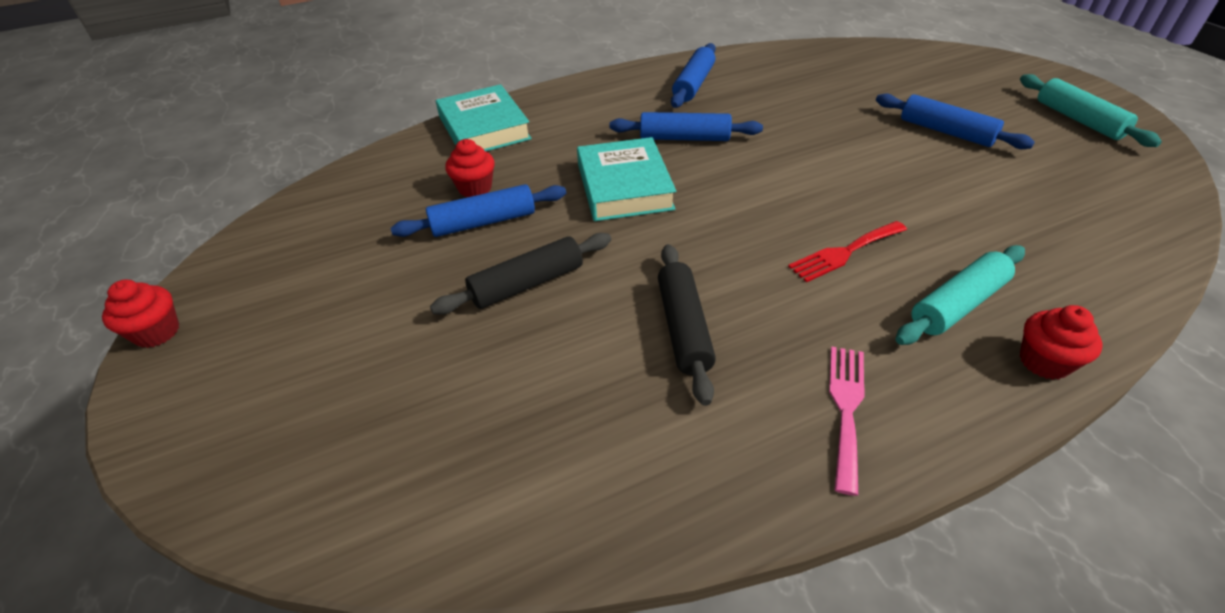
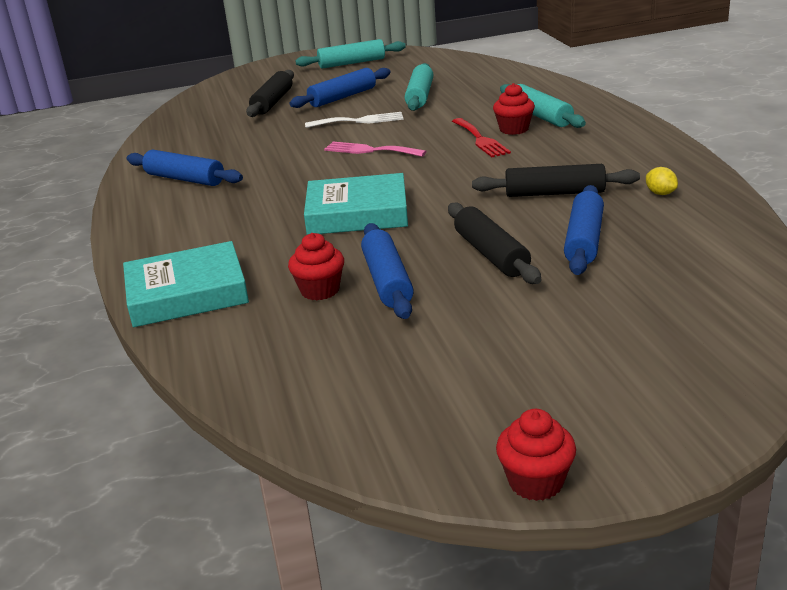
camera: 80 degrees left, 15 degrees down
(684, 138) = (288, 186): blue rolling pin -> blue rolling pin (584, 240)
(692, 440) = (660, 193): none -> yellow lemon
(846, 408) = (629, 151): pink fork -> pink fork (370, 150)
(872, 154) = (359, 121): none -> white fork
(906, 91) = (272, 102): none -> black rolling pin
(982, 187) = (419, 96): none -> turquoise rolling pin
(1044, 362) = (590, 103): red cupcake -> red cupcake (514, 129)

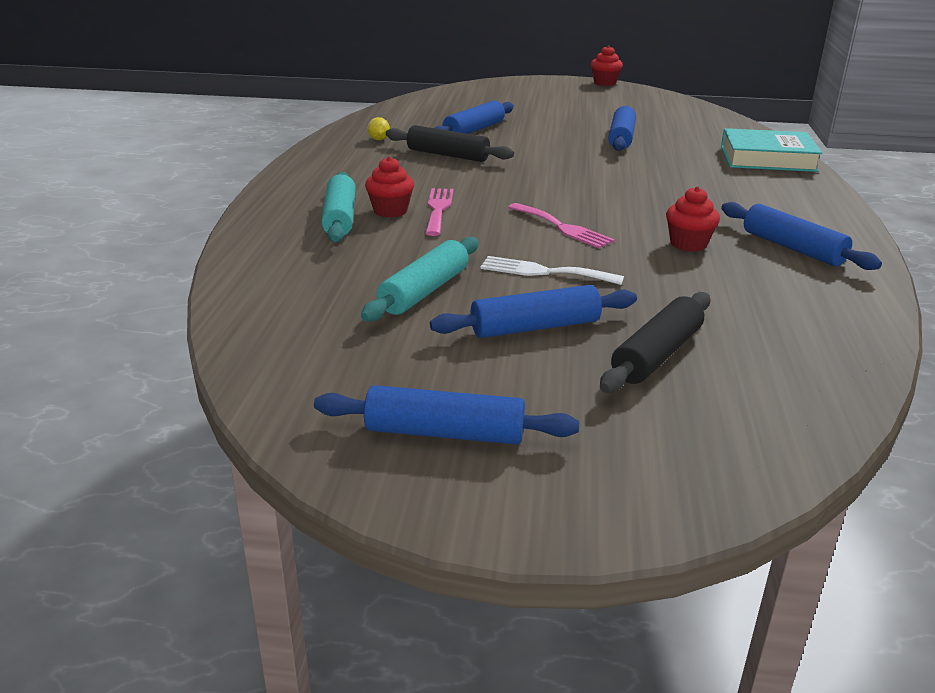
camera: 160 degrees left, 0 degrees up
(320, 290) = (669, 142): red cupcake -> red cupcake (688, 244)
(351, 63) = (444, 433): turquoise rolling pin -> blue rolling pin
(357, 213) = (616, 176): turquoise book -> none
(480, 139) = (438, 209): red fork -> pink fork
(491, 254) = (540, 136): black rolling pin -> none

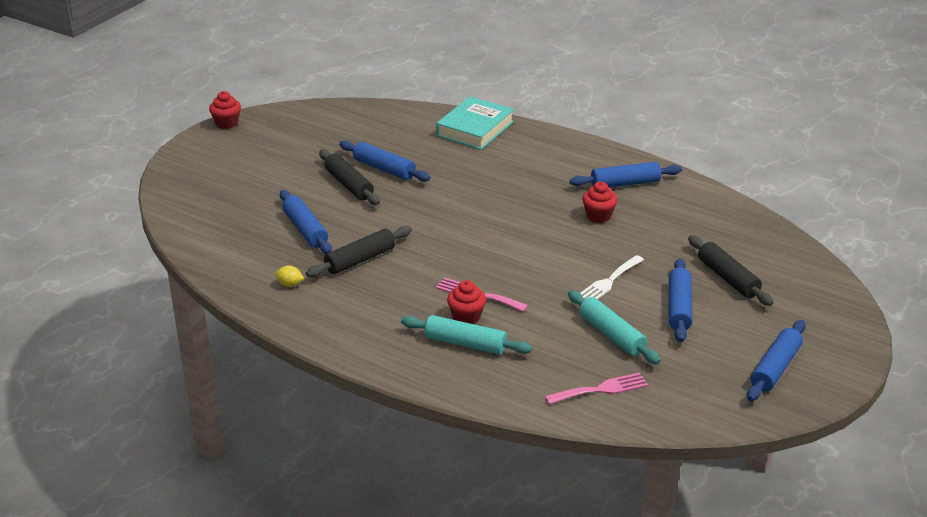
camera: 65 degrees left, 5 degrees up
(562, 227) = (544, 253): pink fork -> pink fork (601, 389)
(571, 131) = (349, 185): none -> black rolling pin

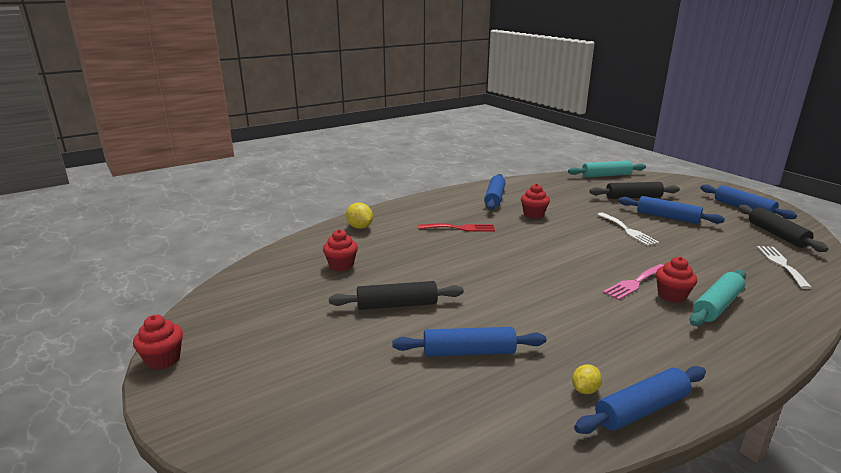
camera: 65 degrees left, 10 degrees down
(360, 259) = (550, 330): black rolling pin -> black rolling pin (776, 235)
(384, 169) = (384, 280): blue rolling pin -> blue rolling pin (641, 409)
(393, 143) = (341, 265): none -> red cupcake
(475, 128) = (360, 227): turquoise book -> yellow lemon
(520, 180) = (460, 228): none -> red fork
(601, 389) = (781, 264): pink fork -> white fork
(612, 335) = (703, 245): turquoise rolling pin -> turquoise rolling pin (606, 175)

